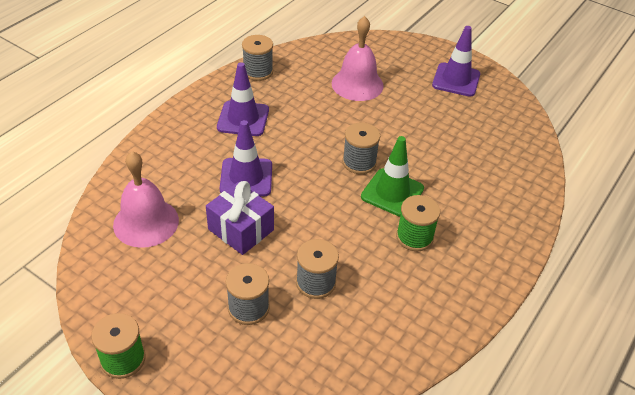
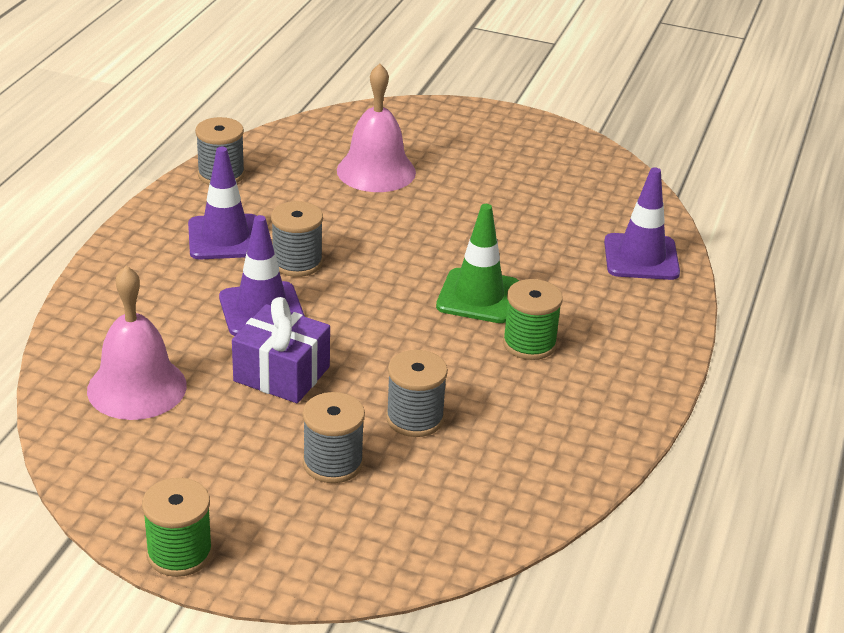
camera: 15 degrees left, 10 degrees down
(359, 162) = (417, 267): grey spool -> grey spool (297, 262)
(456, 80) = (515, 147): purple traffic cone -> purple traffic cone (641, 257)

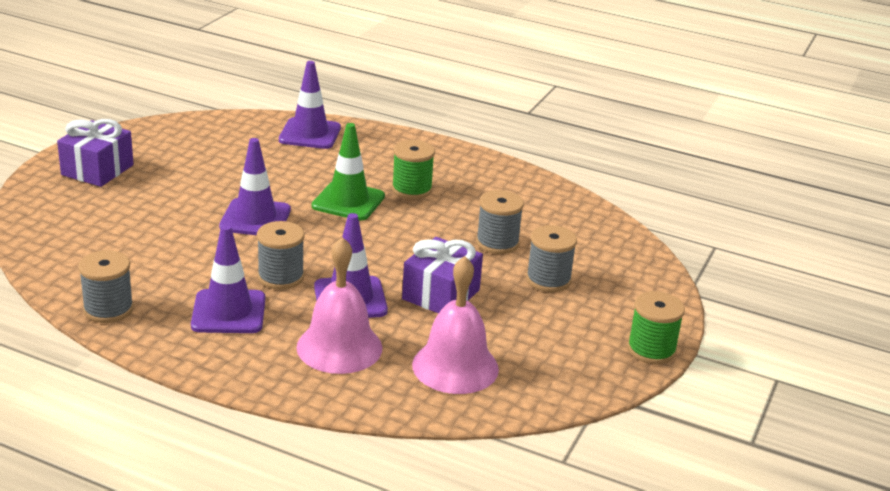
camera: 85 degrees left, 5 degrees down
(376, 171) = (138, 226): pink bell -> pink bell (339, 347)
(415, 237) = (255, 218): none -> purple traffic cone
(483, 135) = (97, 170): none -> purple gift

